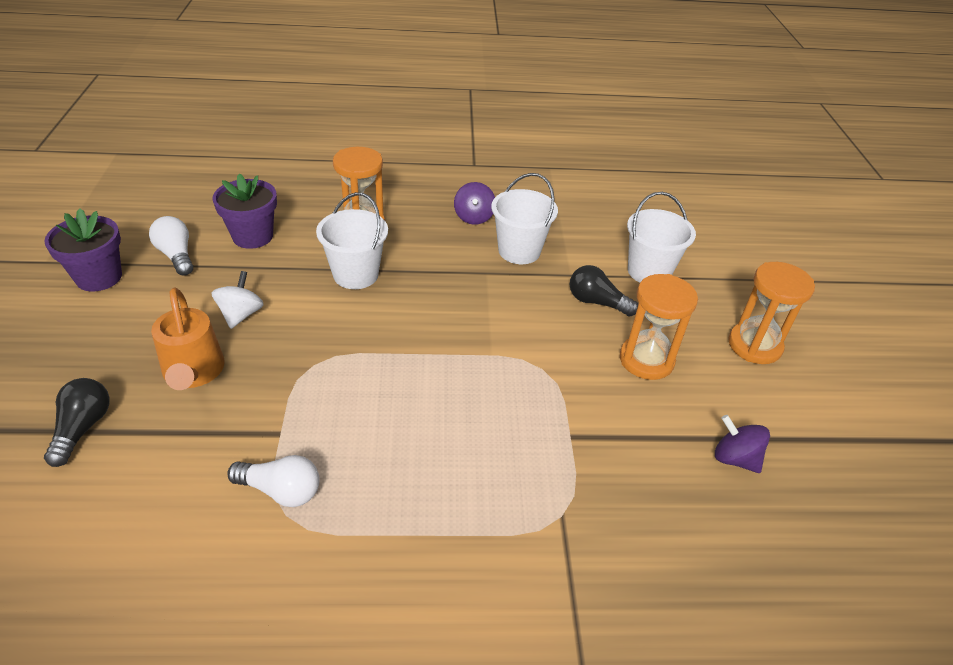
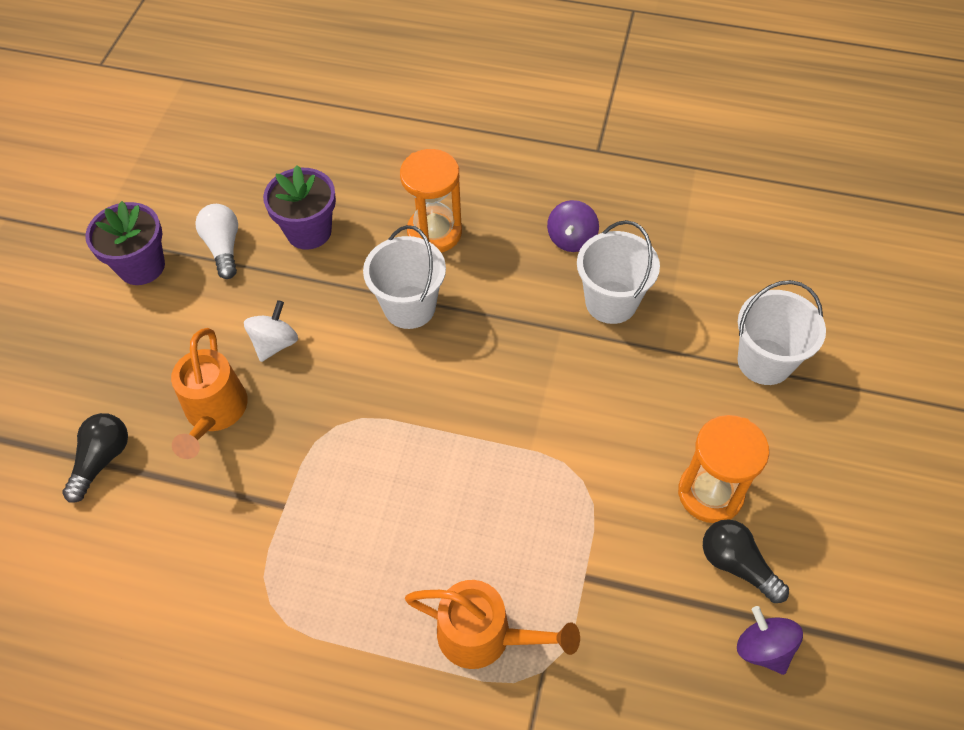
camera: 20 degrees right, 15 degrees up
(281, 491) = (271, 575): white light bulb -> none
(501, 498) = (486, 636): none -> orange watering can
(597, 302) = (680, 397): black light bulb -> black light bulb (737, 565)
(754, 345) = (856, 499): orange hourglass -> none

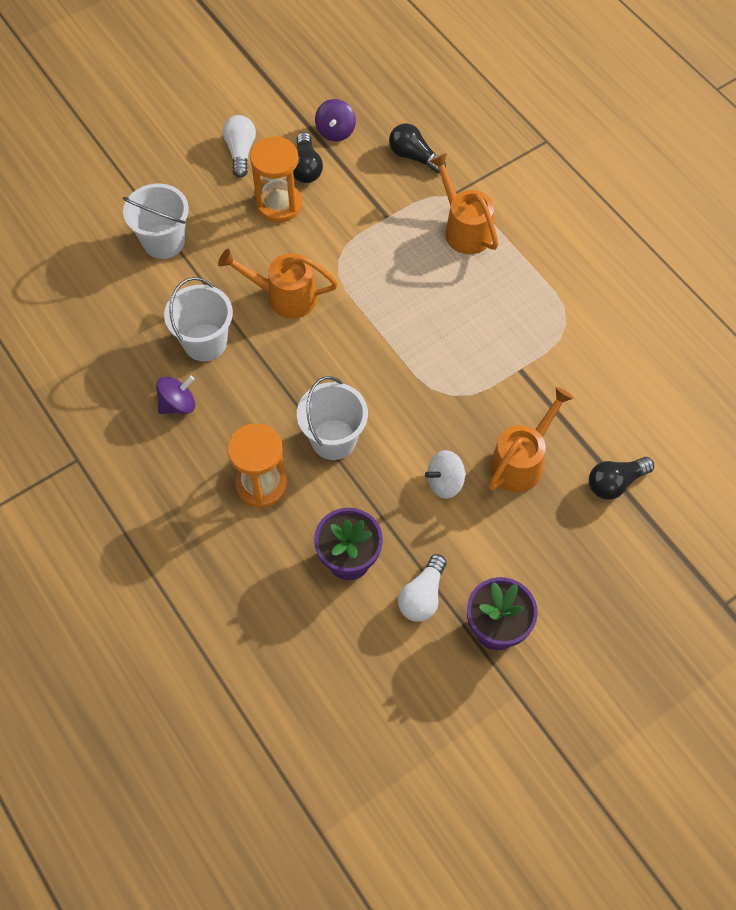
camera: 140 degrees left, 5 degrees up
(592, 398) = (283, 296): none -> orange watering can
(638, 694) = (414, 156): none -> black light bulb
(825, 524) = (240, 152): none -> white light bulb

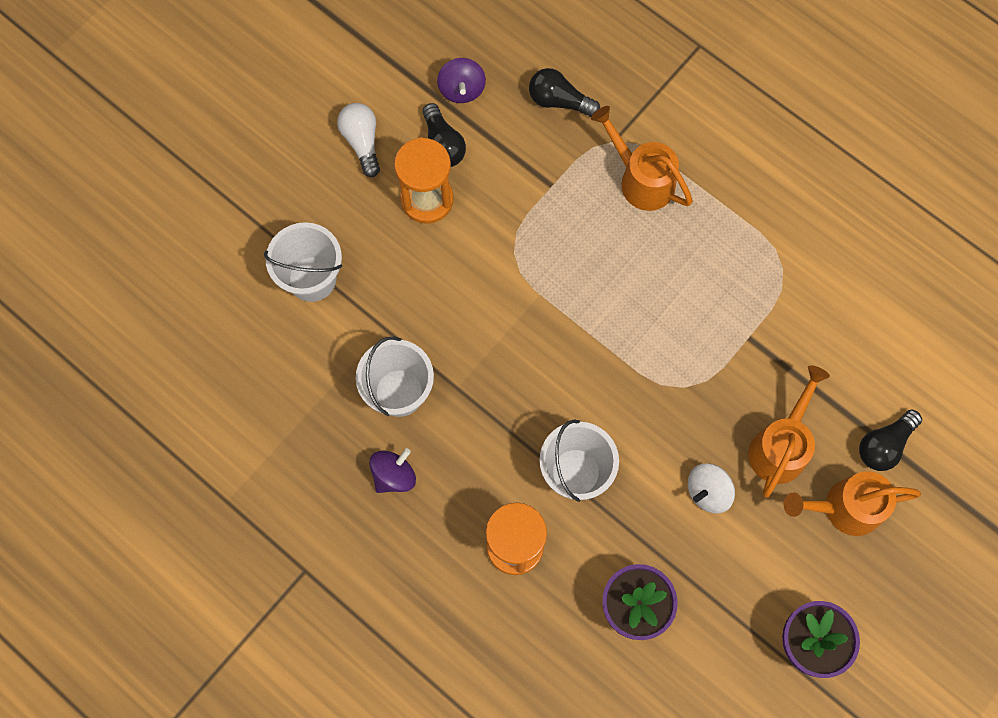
camera: 15 degrees left, 10 degrees up
(283, 296) = (468, 313): orange watering can -> orange watering can (843, 508)
(422, 596) = (722, 628): white light bulb -> none

